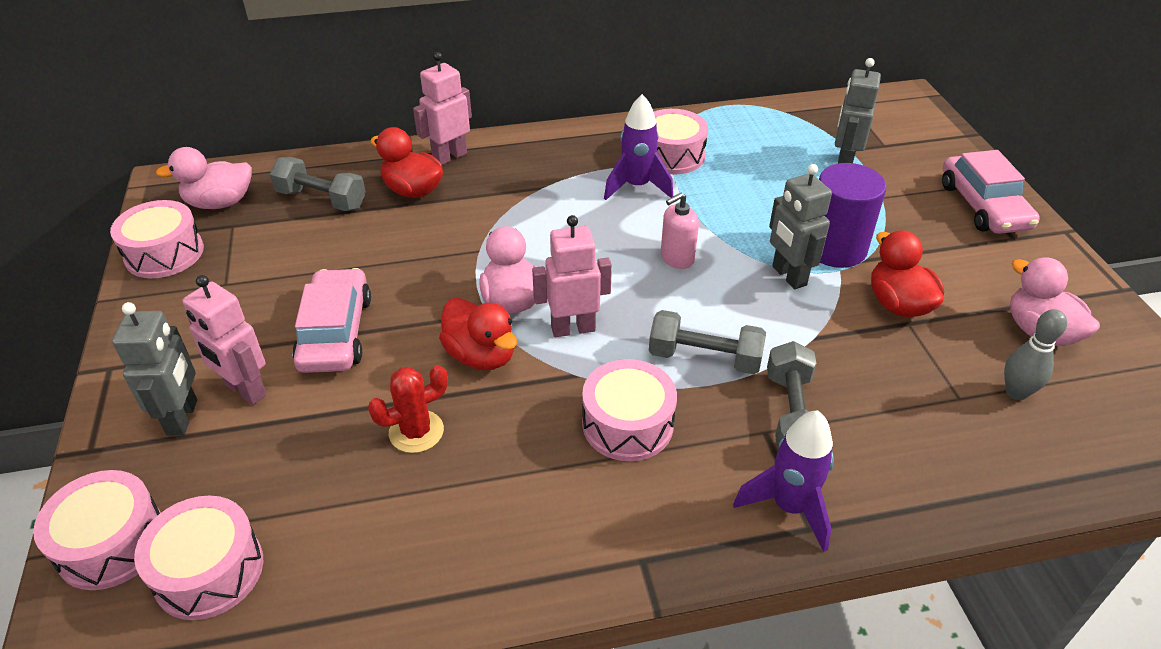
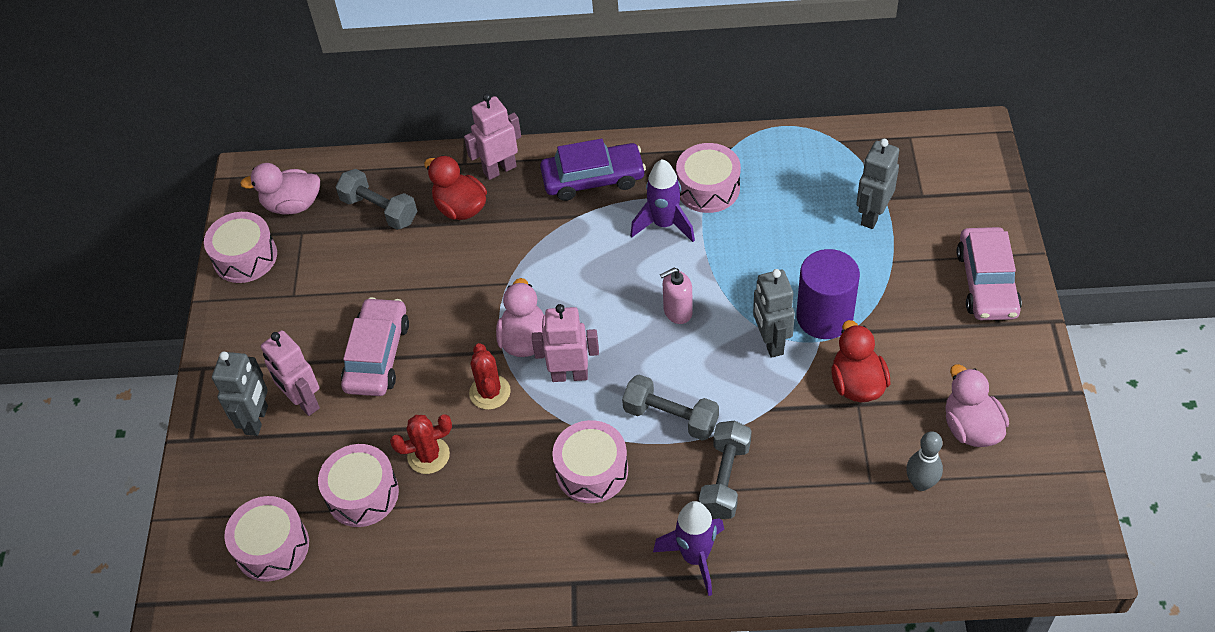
camera: 15 degrees right, 10 degrees up
(112, 543) = (207, 517): pink drum -> pink drum (362, 494)
(481, 355) = (490, 392): red duck -> red cactus
(551, 157) = (593, 179): none -> purple car

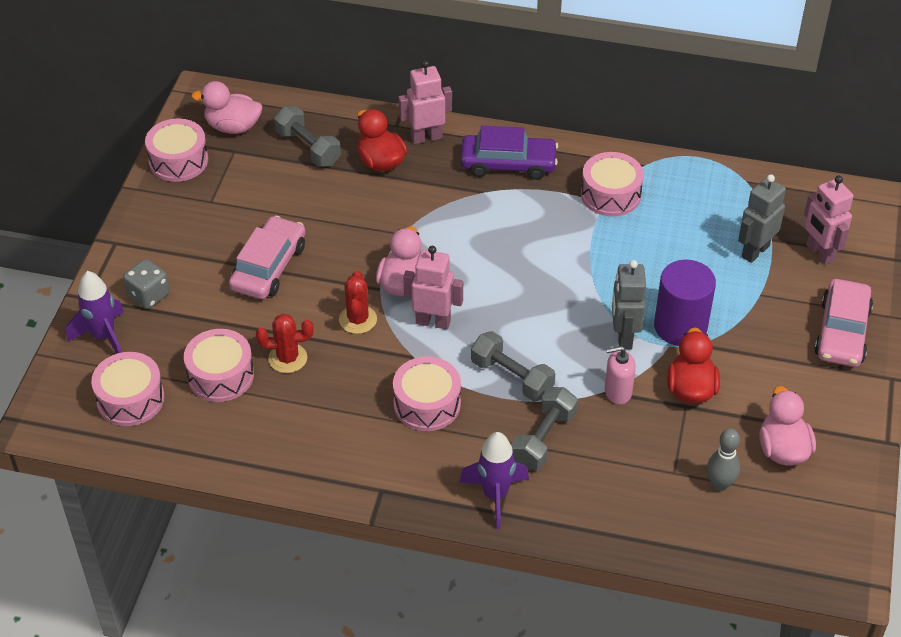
camera: 10 degrees right, 5 degrees down
(257, 420) = (148, 295): grey robot -> grey dice
(303, 402) = (193, 290): pink robot -> pink robot (819, 253)
(664, 224) = (560, 216): purple rocket -> purple rocket (104, 337)
(677, 311) = (547, 292): pink soap dispenser -> pink soap dispenser (617, 392)

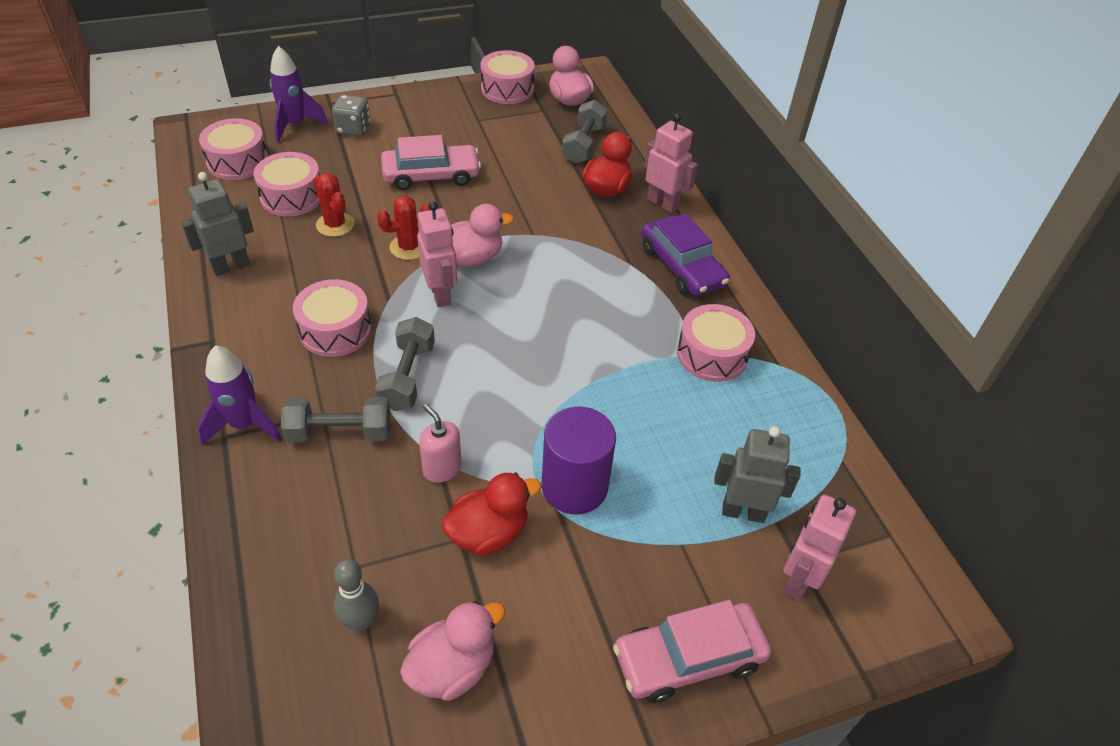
camera: 55 degrees right, 0 degrees up
(623, 336) = (524, 443): grey robot -> grey robot (231, 266)

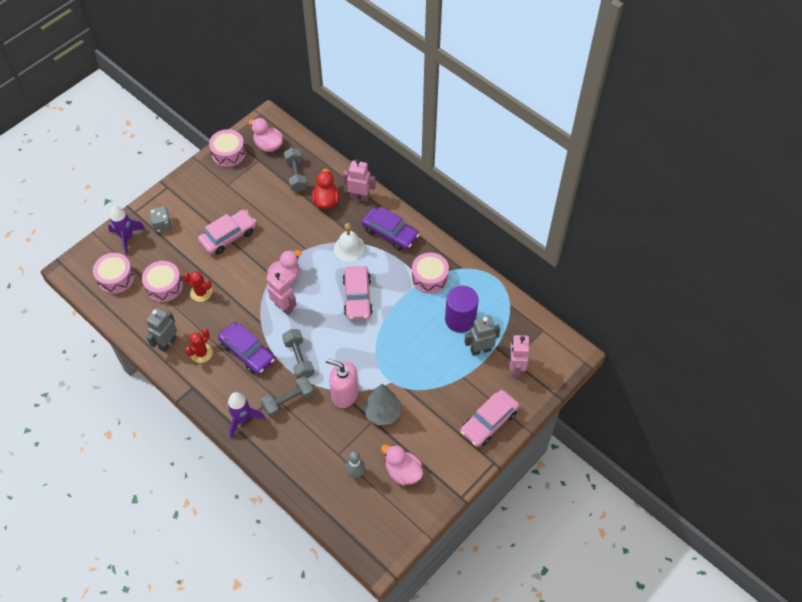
camera: 25 degrees left, 10 degrees up
(335, 330) = (247, 352): pink drum -> purple car
(409, 247) = (249, 287): red cactus -> red cactus (201, 353)
(442, 468) = (344, 394): pink soap dispenser -> pink soap dispenser, size x1.61
(452, 668) = (403, 472): pink duck -> pink duck turned 75 degrees counterclockwise
(488, 533) = (383, 412): red duck -> grey tree
(569, 330) = (357, 297): none -> pink car
(574, 486) = (405, 374): purple cylinder -> purple cylinder (460, 319)
(601, 260) = (349, 248): none -> white bell

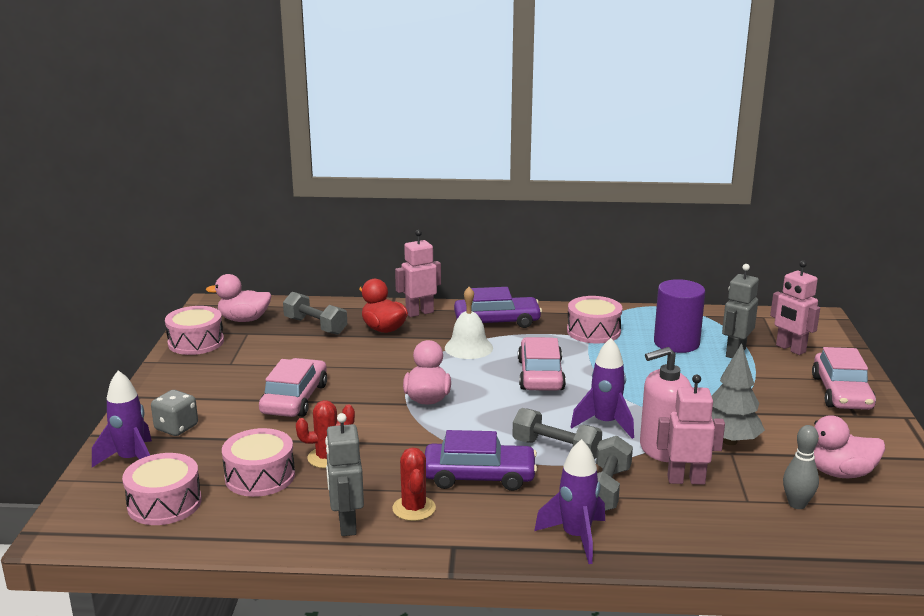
camera: 40 degrees left, 35 degrees down
(284, 307) = (465, 420): pink robot -> pink robot (686, 480)
(342, 357) = (605, 424): none -> purple rocket
(357, 297) = (540, 375): pink car -> pink car turned 135 degrees counterclockwise

